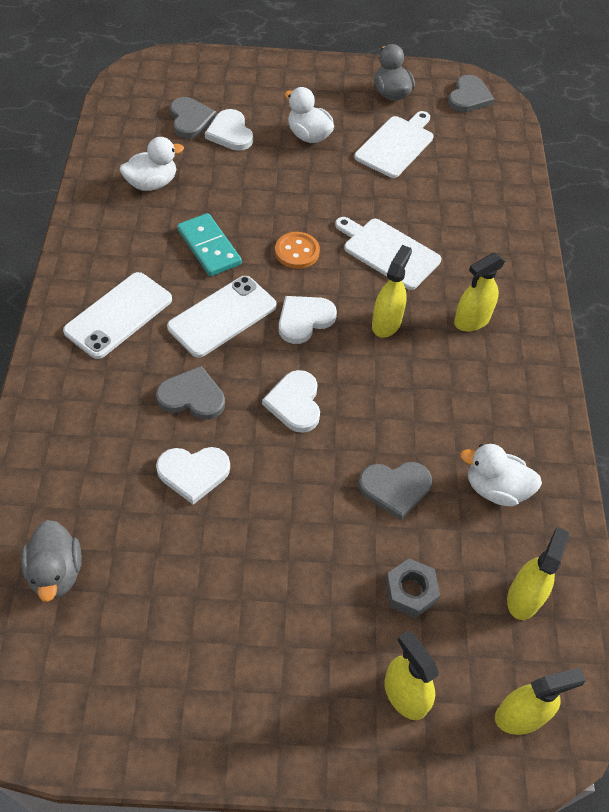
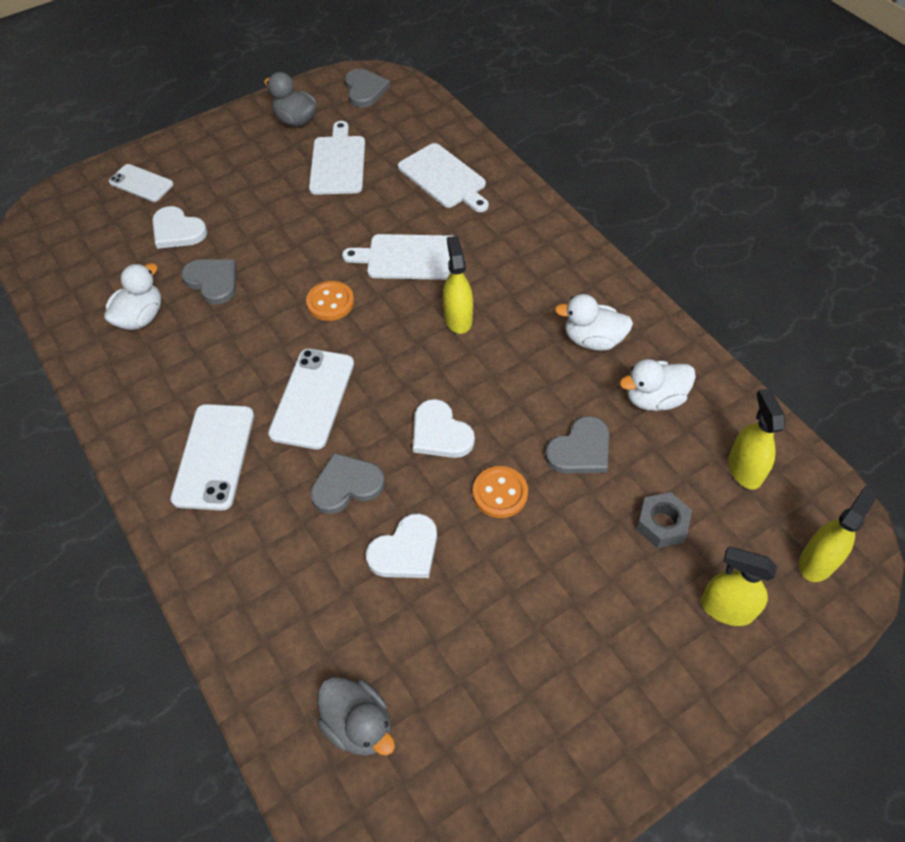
camera: 30 degrees left, 0 degrees up
(190, 120) = (128, 239): grey heart -> grey heart (213, 281)
(209, 247) = (247, 344): turquoise domino -> none
(233, 83) = (141, 183): none -> white phone
(301, 479) = (500, 493): none -> orange button
(304, 320) = (387, 357): white heart -> none
(308, 136) = (253, 195): white duck -> white duck (593, 340)
(471, 320) = (523, 275): yellow spray bottle -> none
(473, 204) = (444, 178): none -> white cutting board

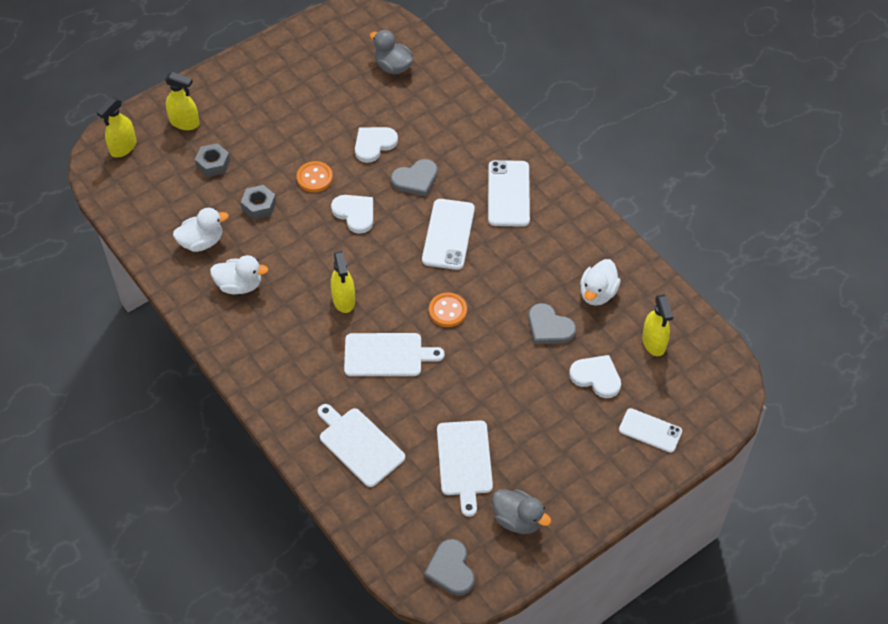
camera: 175 degrees right, 0 degrees up
(580, 450) = (259, 206): grey heart -> grey nut
(744, 469) = (151, 197): yellow spray bottle -> yellow spray bottle (654, 343)

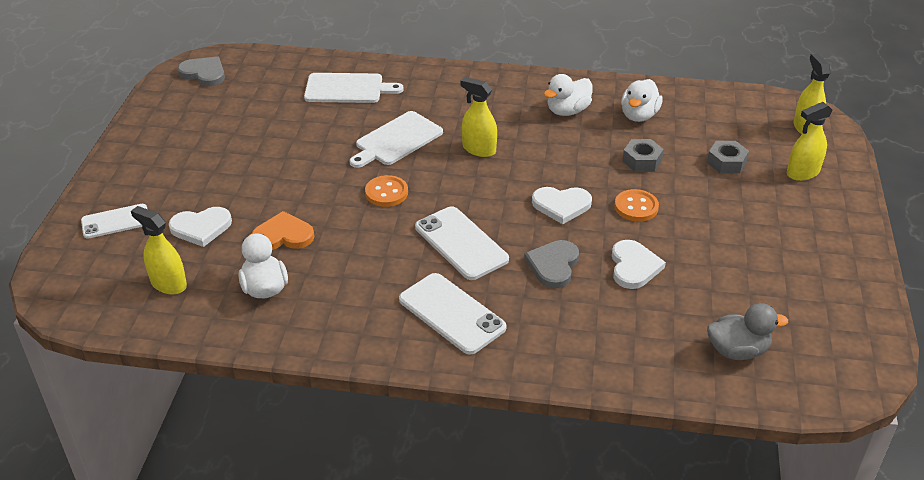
camera: 135 degrees right, 15 degrees down
(464, 462) = (257, 122): white cutting board -> none
(518, 519) = (180, 117): grey duck -> none
(549, 327) = (283, 235): grey heart -> orange heart

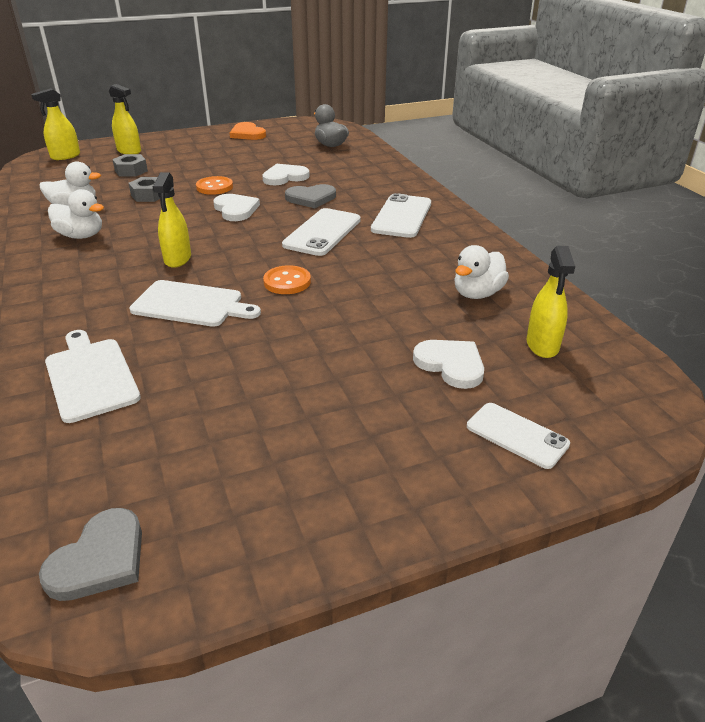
camera: 120 degrees left, 5 degrees down
(204, 73) = (99, 559): grey heart -> grey heart turned 150 degrees counterclockwise
(283, 235) = (404, 311): orange heart -> orange heart (247, 134)

